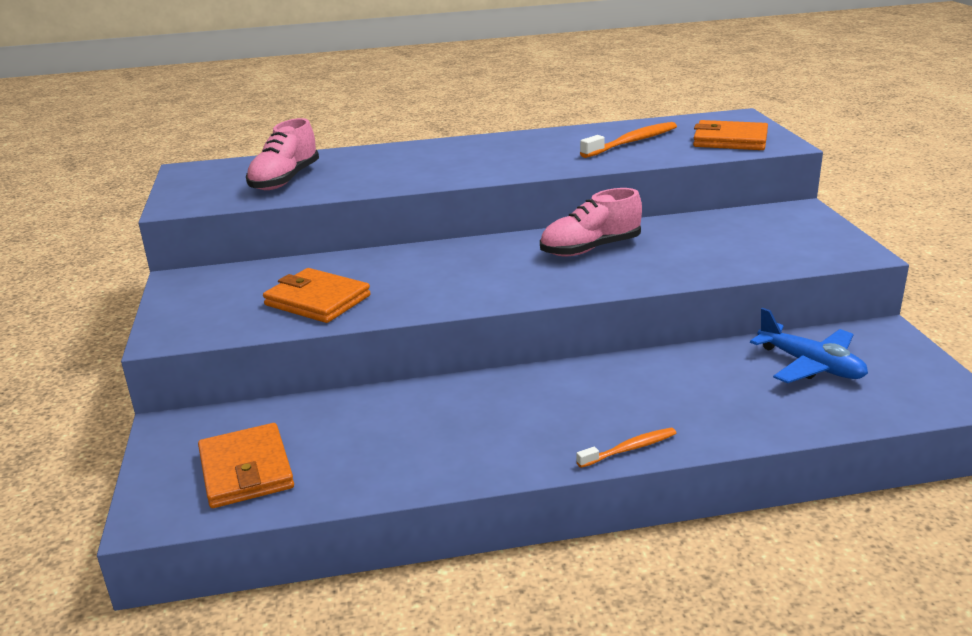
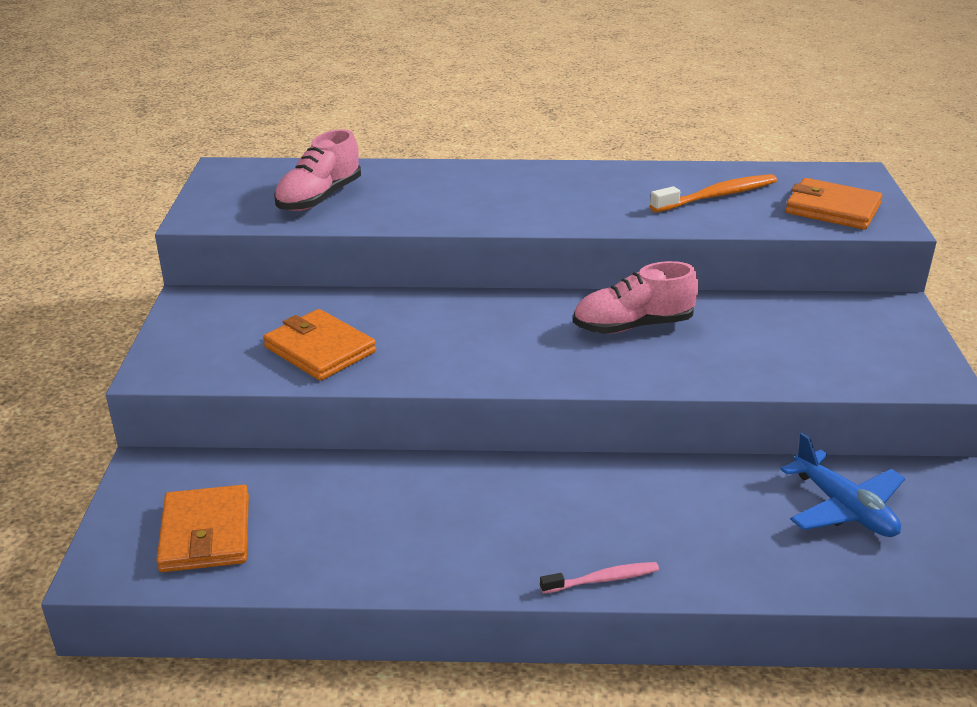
camera: 10 degrees right, 5 degrees up
(629, 449) = (602, 579): orange toothbrush -> pink toothbrush

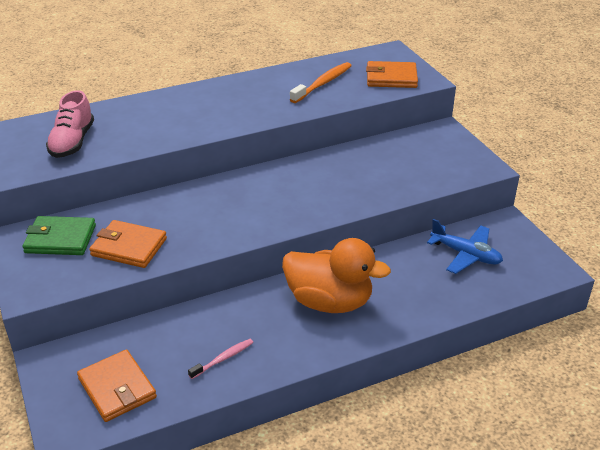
camera: 25 degrees left, 5 degrees up
(243, 317) = (60, 239): none -> green wallet
(575, 511) = (329, 302): none -> orange duck
(602, 579) = (367, 336): pink toothbrush -> pink toothbrush (223, 359)
(632, 326) = (310, 179): pink shoe -> none

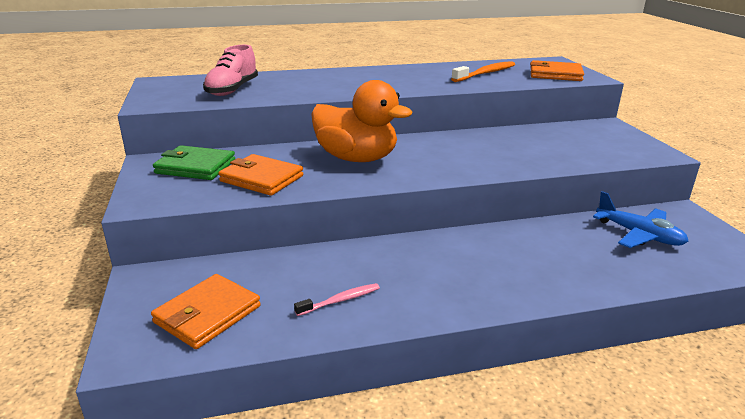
camera: 10 degrees right, 10 degrees down
(117, 388) = (208, 314): orange wallet -> orange wallet turned 60 degrees clockwise
(329, 302) = (476, 260): orange duck -> orange duck (356, 158)

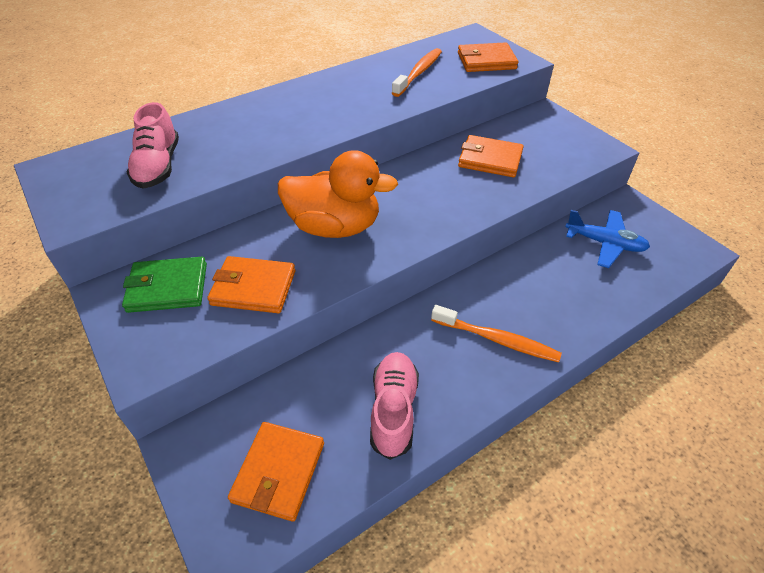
camera: 20 degrees left, 20 degrees up
(340, 300) = (393, 410): pink toothbrush -> pink shoe
(476, 277) = (497, 339): none -> orange toothbrush
(531, 143) = (490, 159): none -> orange wallet

